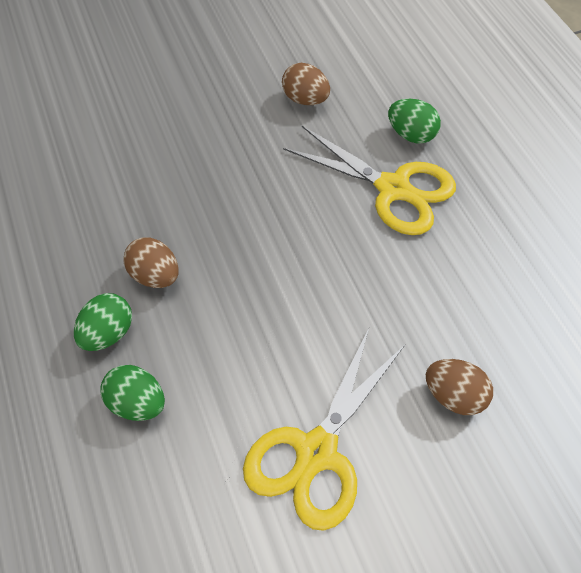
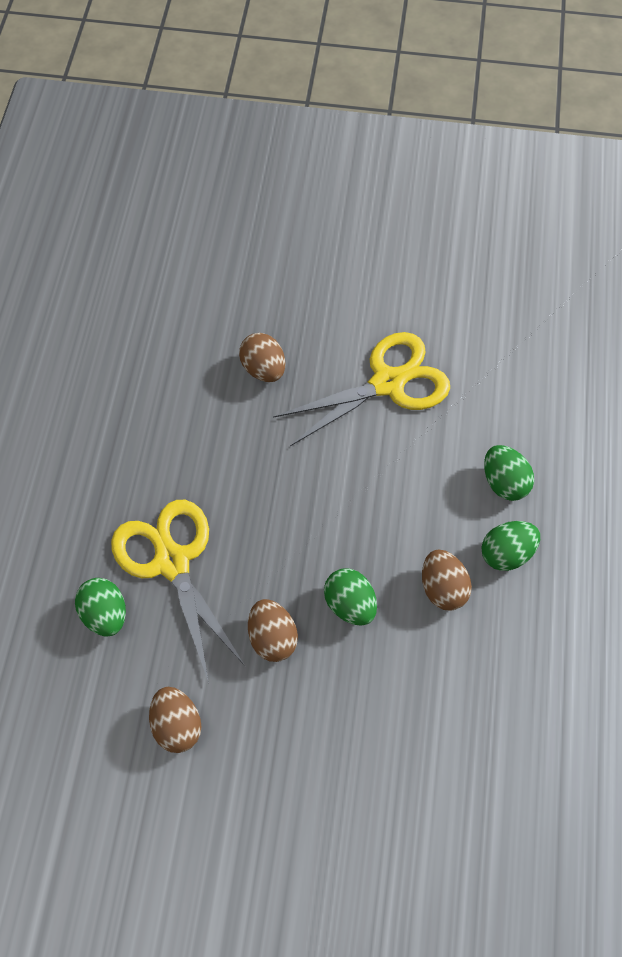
camera: 150 degrees left, 5 degrees up
(229, 226) = (350, 604): none -> green egg
(276, 176) = (272, 638): none -> brown egg

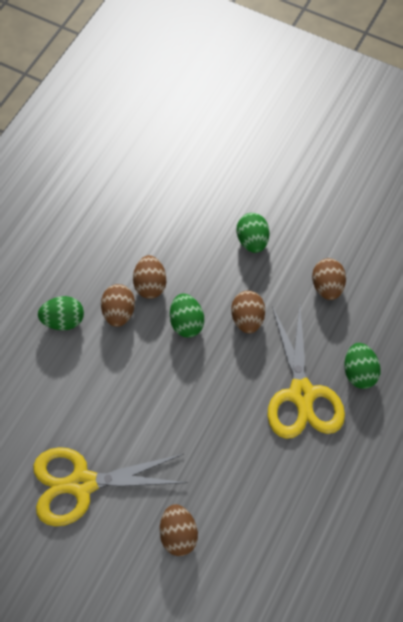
camera: 160 degrees left, 0 degrees up
(420, 641) = (150, 285): none -> brown egg
(504, 482) = (36, 370): green egg -> green egg (252, 241)

